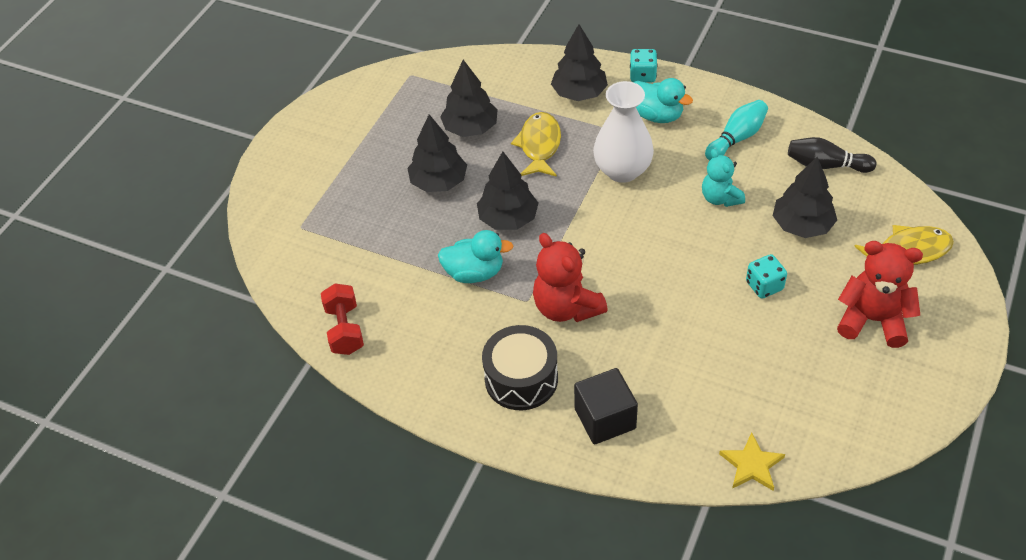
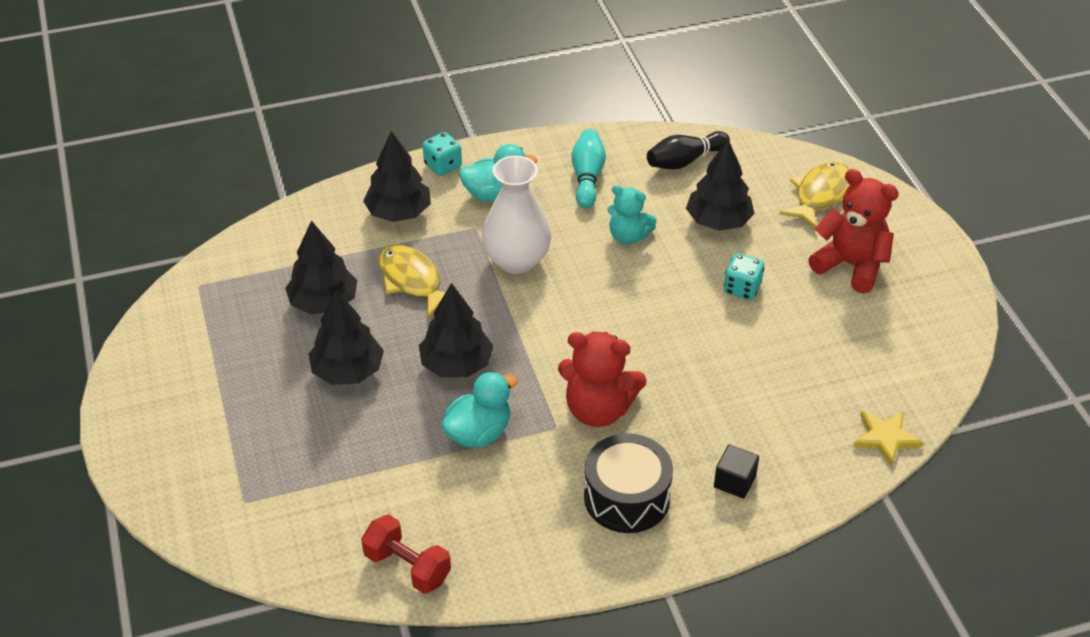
camera: 45 degrees left, 5 degrees down
(605, 419) = (734, 481): black cube -> black cube, size x0.62
(872, 320) = (851, 265): red teddy bear -> red teddy bear turned 60 degrees clockwise

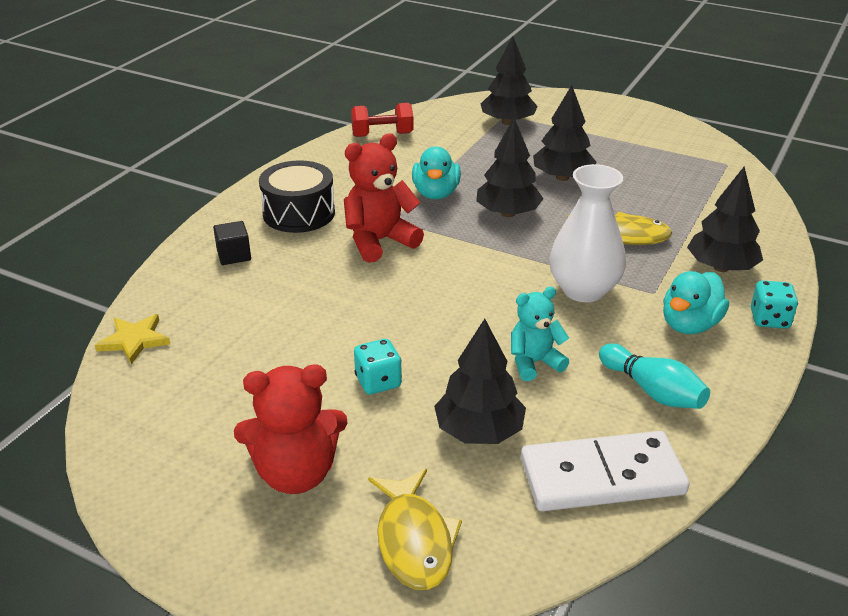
camera: 135 degrees right, 10 degrees down
(323, 302) = (646, 196): black tree -> black tree (508, 122)
(685, 161) = (601, 476): black bowling pin -> white domino

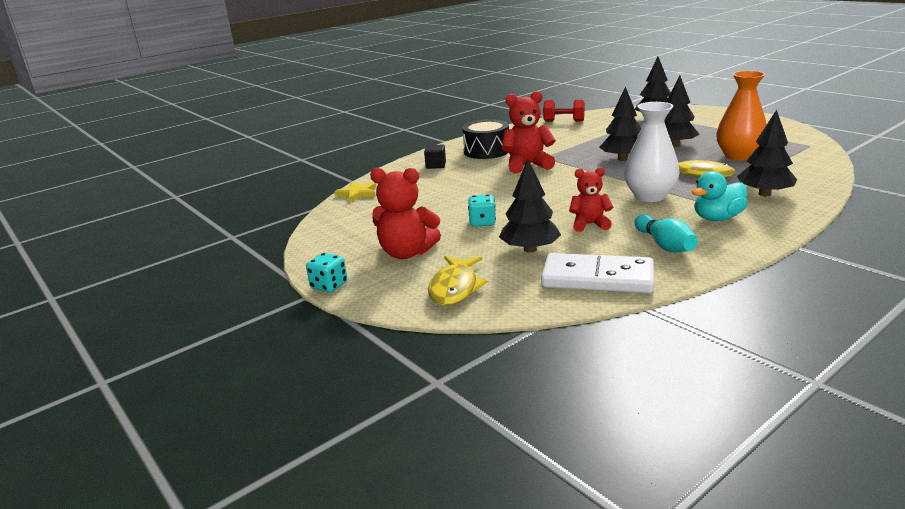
camera: 25 degrees right, 10 degrees down
(436, 193) = (580, 148): turquoise duck -> none
(534, 362) = (589, 224): turquoise teddy bear -> red teddy bear
(654, 193) = (739, 156): none -> orange vase
(769, 319) = (784, 221): turquoise dice -> turquoise dice (329, 286)

